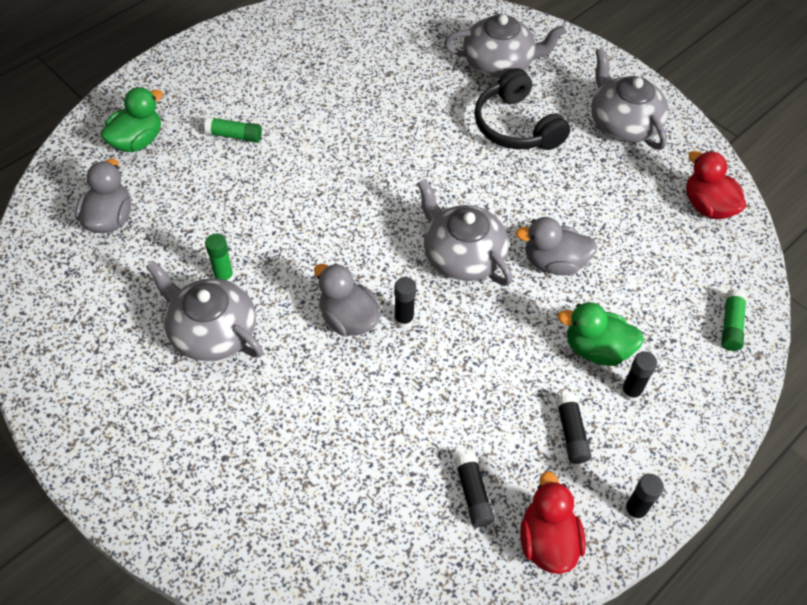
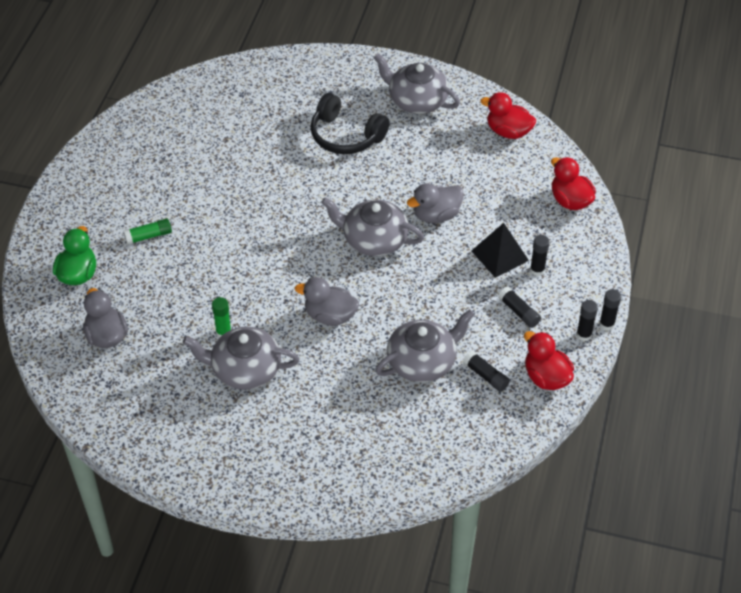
camera: 30 degrees left, 5 degrees down
(404, 319) = (366, 298): black glue stick -> black glue stick (606, 324)
(499, 63) = (300, 96): grey teapot -> grey teapot (422, 361)
(596, 349) = (499, 255): green duck -> black pyramid
(730, 325) = (570, 201): green glue stick -> red duck

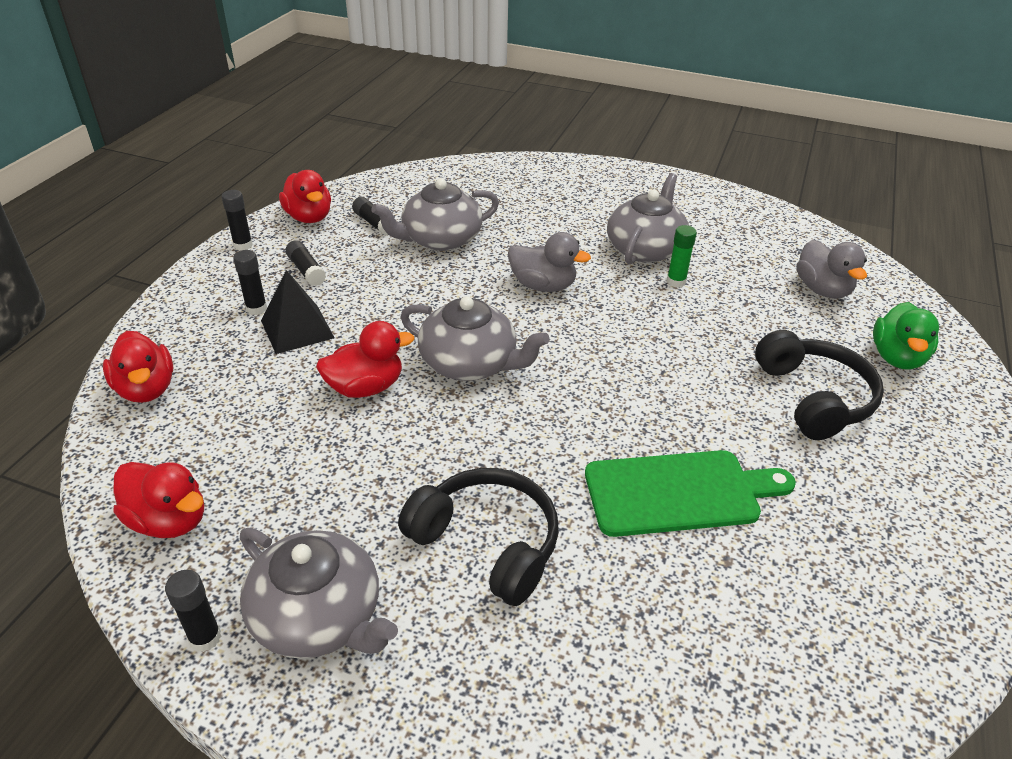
camera: 175 degrees left, 10 degrees down
(148, 236) = (814, 398): green glue stick -> black headphones
(245, 169) = (679, 492): none -> green cutting board
(245, 369) = (645, 249): grey teapot -> grey teapot turned 75 degrees counterclockwise
(436, 215) = (365, 387): grey duck -> red duck
(606, 324) = (209, 252): black glue stick -> black glue stick (205, 638)

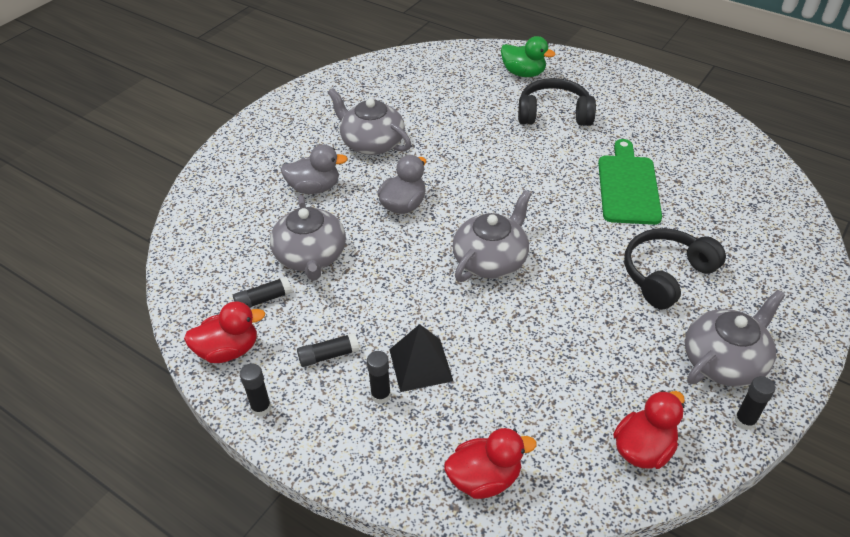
camera: 75 degrees left, 5 degrees up
(365, 387) = (508, 323): red duck -> none
(676, 281) = (419, 138): green glue stick -> none
(822, 290) = (449, 79): grey duck -> grey duck (314, 188)

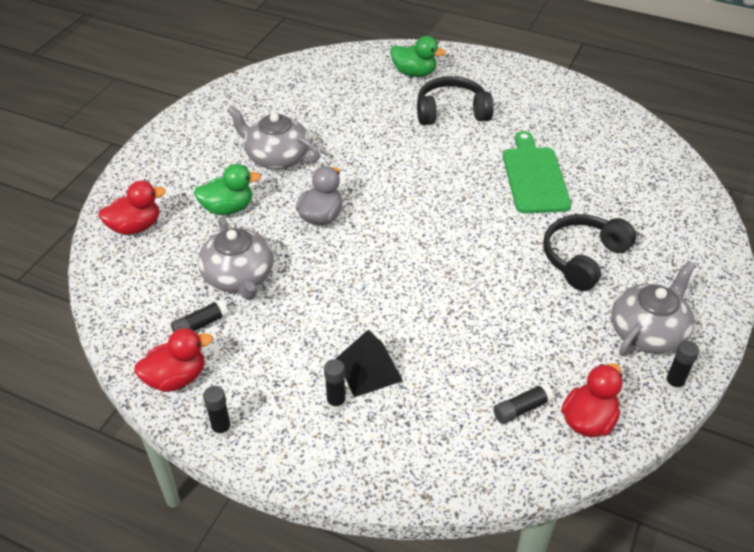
camera: 10 degrees left, 0 degrees up
(314, 188) = (228, 208): grey duck -> green duck
(328, 355) = (277, 371): black glue stick -> black glue stick (522, 409)
(484, 478) = (449, 466): red duck -> red duck (135, 227)
(491, 260) = (417, 261): grey teapot -> none

